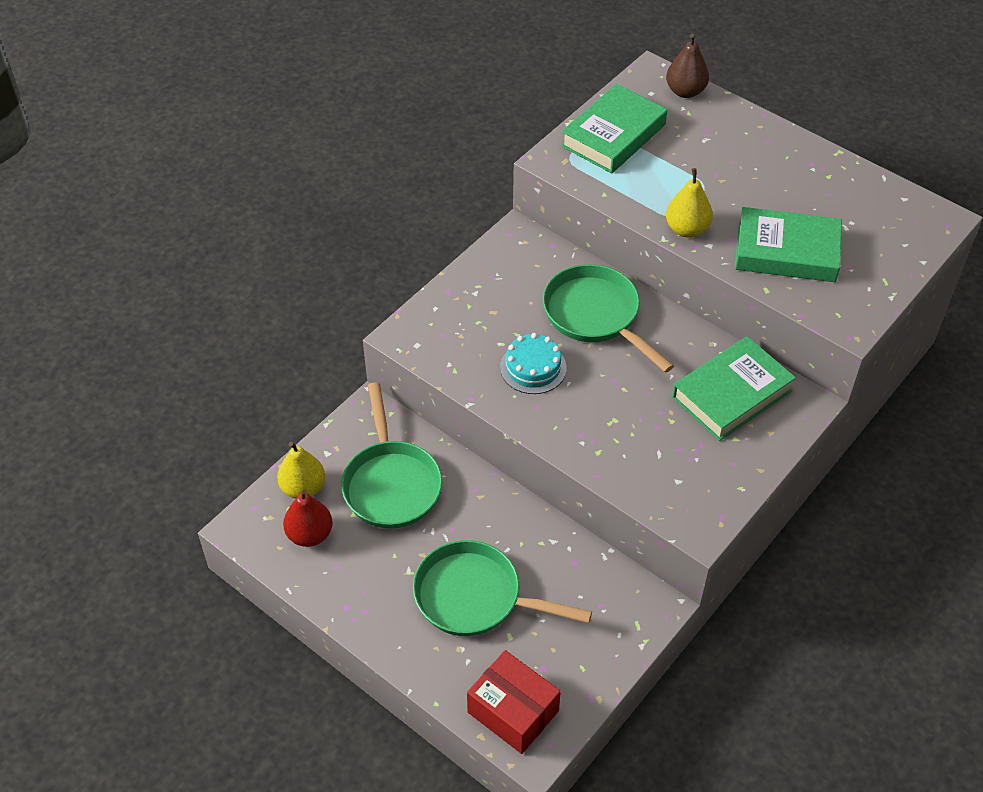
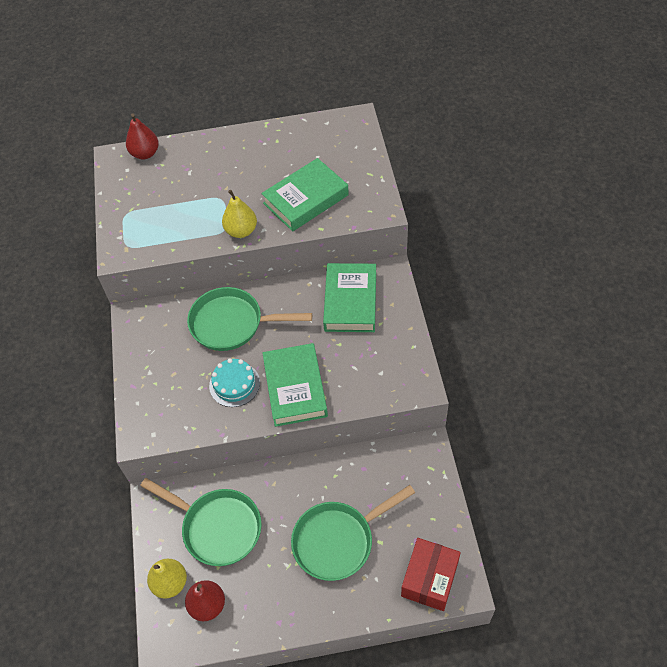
camera: 45 degrees left, 5 degrees up
(513, 711) = (429, 579): red box -> red box turned 60 degrees counterclockwise
(613, 135) = (136, 211): green book -> green book (295, 388)
(685, 91) = (145, 153): brown pear -> red pear

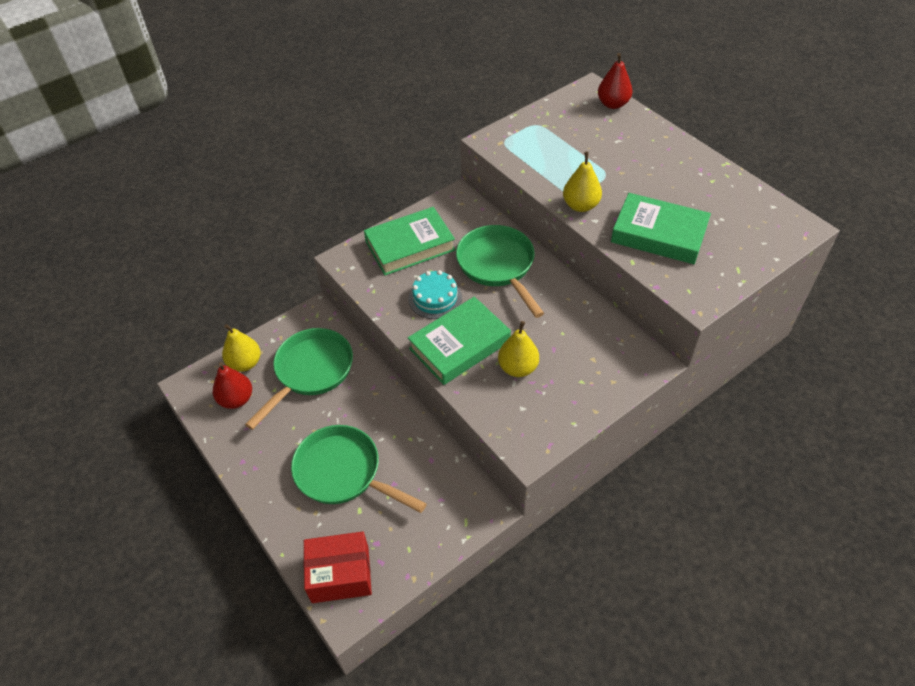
camera: 60 degrees right, 5 degrees down
(217, 527) = (311, 371): green pan -> green pan turned 150 degrees counterclockwise
(342, 358) = (518, 368): none -> yellow pear
(350, 301) = (589, 344): green book -> green book (410, 246)

